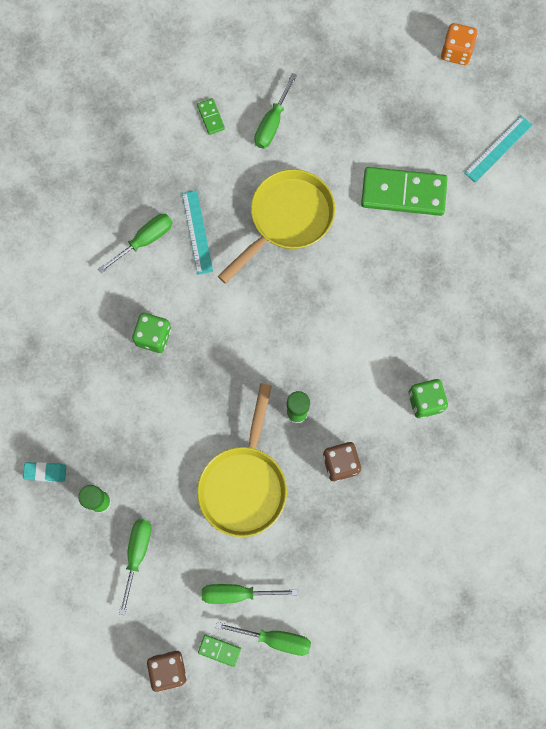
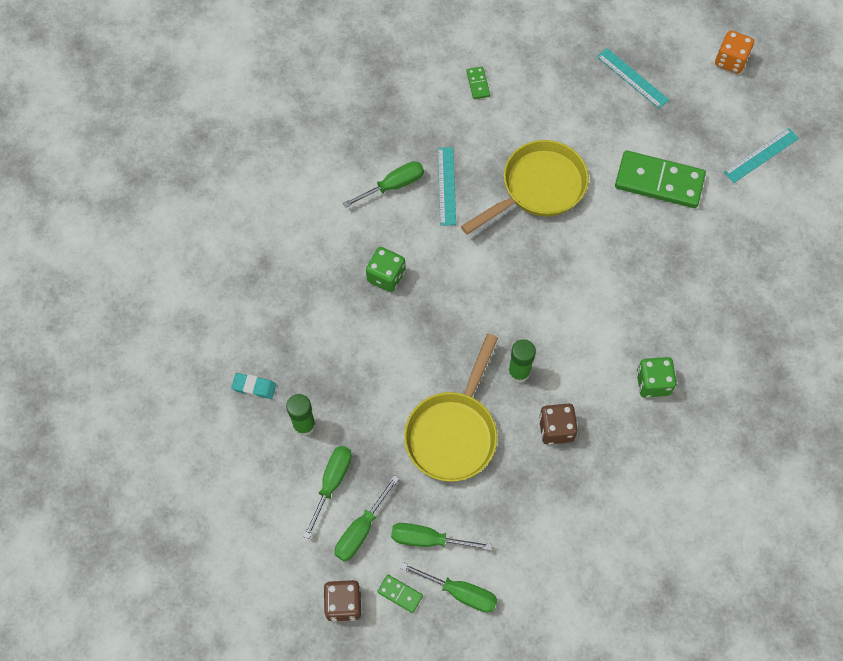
camera: 10 degrees right, 10 degrees down
(272, 123) = (537, 98): green screwdriver -> green screwdriver (361, 529)
(362, 86) = (632, 78): none -> turquoise ruler

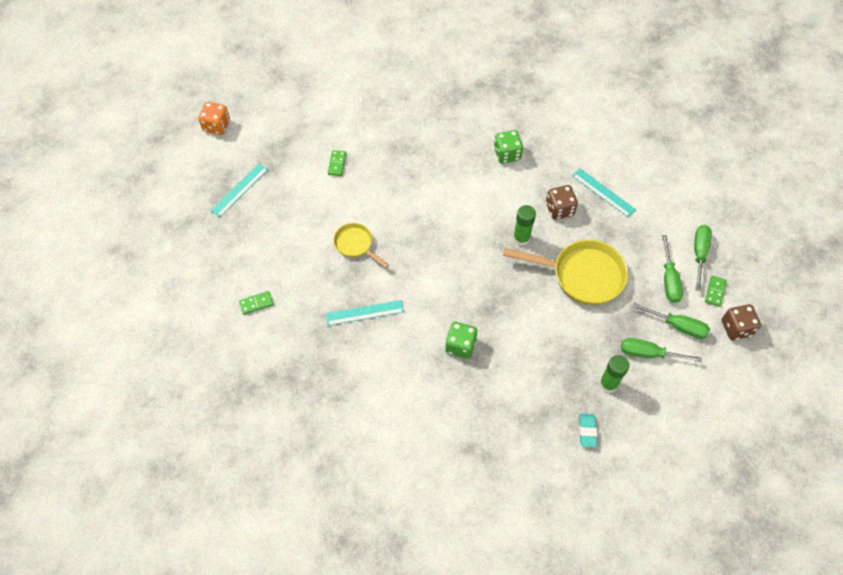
camera: 100 degrees left, 5 degrees down
(393, 186) = (371, 355): green screwdriver -> none
(538, 188) = (356, 245): yellow pan -> yellow pan, size x0.55
(659, 182) = (337, 164): green domino -> green domino, size x0.43
(761, 155) = (303, 102): turquoise ruler -> turquoise ruler (603, 192)

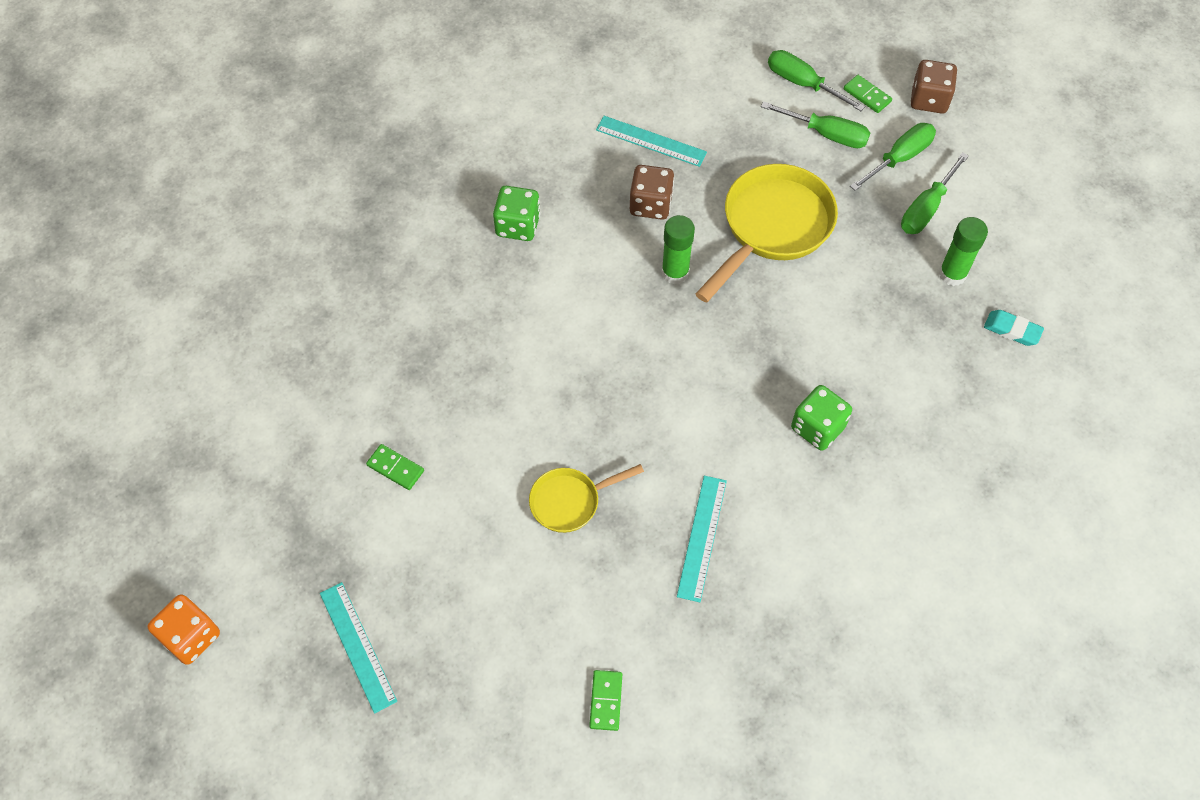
camera: 65 degrees left, 0 degrees up
(603, 192) = (651, 141): turquoise ruler -> turquoise ruler turned 45 degrees clockwise

